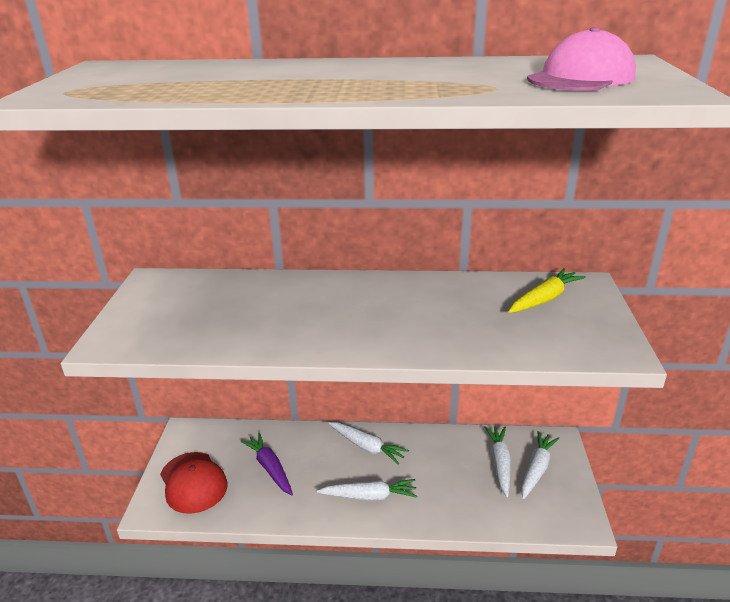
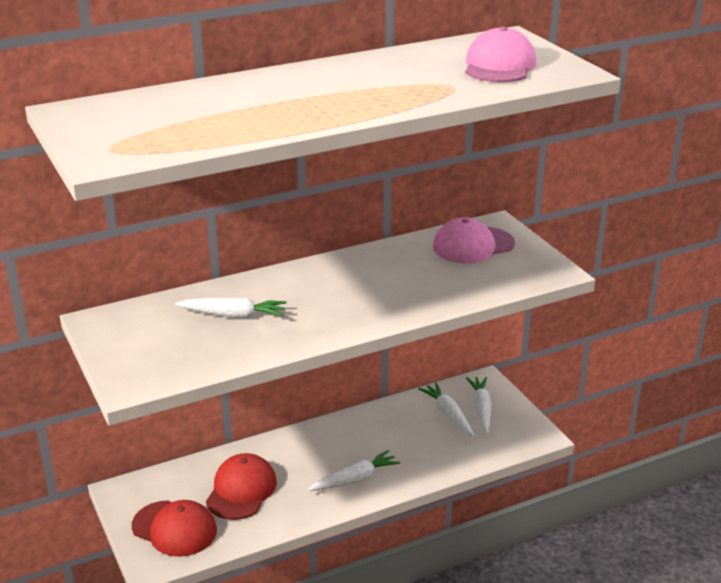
camera: 30 degrees left, 0 degrees up
(269, 468) = (241, 490): purple carrot -> red cap
(367, 447) = (321, 441): white carrot -> white carrot (233, 315)
(544, 299) = (473, 245): yellow carrot -> pink cap

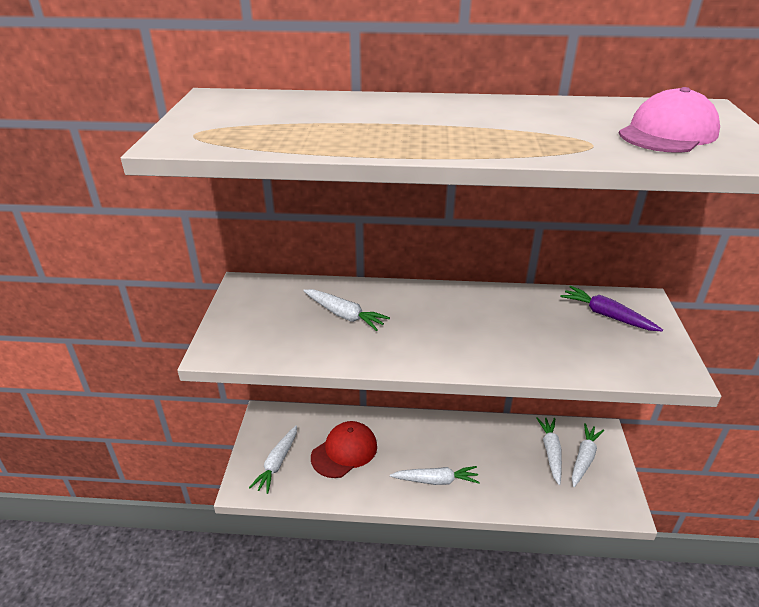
camera: 30 degrees right, 5 degrees up
(174, 528) = (277, 463): red cap -> white carrot
(473, 245) = (606, 315): pink cap -> purple carrot

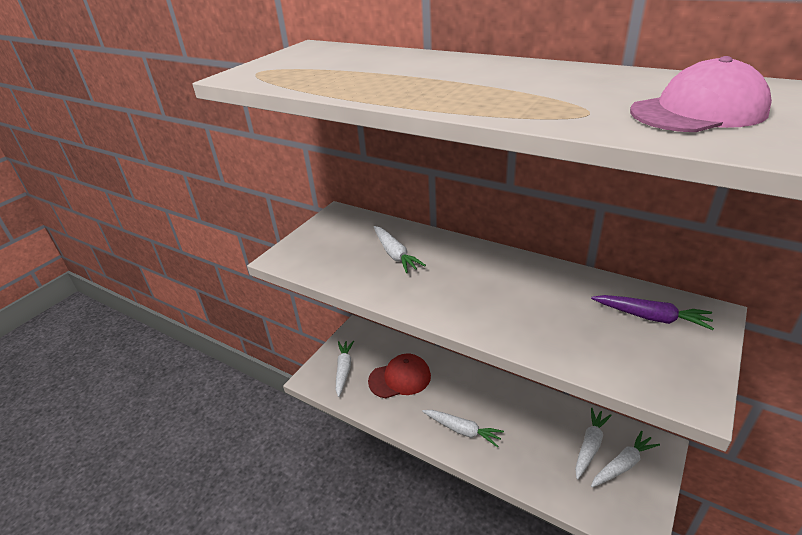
camera: 30 degrees right, 0 degrees up
(277, 463) = (344, 370): white carrot -> white carrot turned 135 degrees clockwise
(606, 315) = (651, 317): purple carrot -> purple carrot turned 135 degrees clockwise

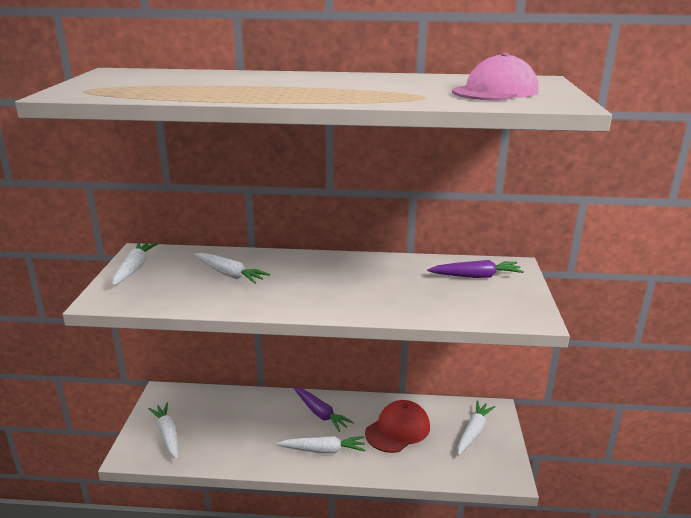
camera: 30 degrees left, 10 degrees down
(400, 378) = (236, 425): red cap -> red cap (398, 429)
(476, 391) = (320, 413): none -> purple carrot
(590, 446) = (441, 426): white carrot -> white carrot (134, 268)

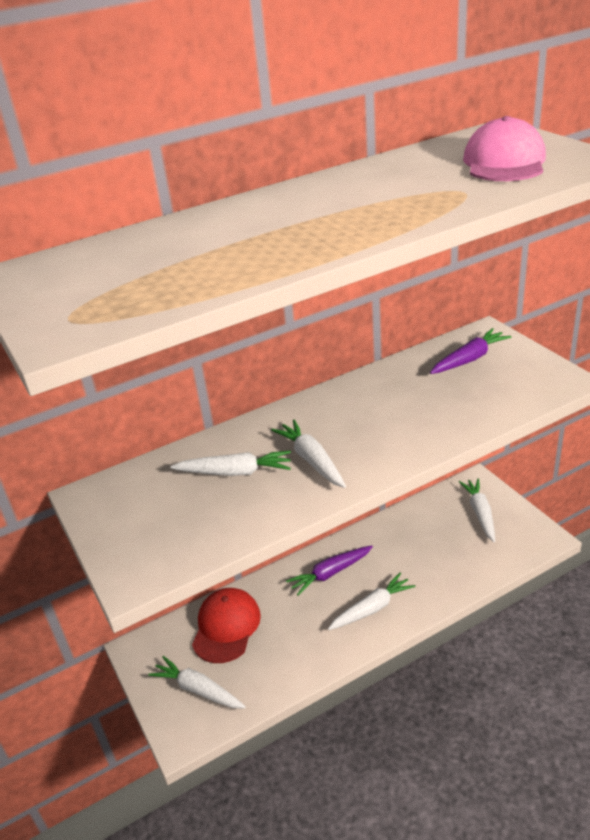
camera: 30 degrees left, 10 degrees up
(134, 268) = (112, 520): white carrot -> white carrot (311, 460)
(320, 413) = (330, 573): purple carrot -> purple carrot turned 135 degrees clockwise
(398, 429) = (416, 548): red cap -> red cap (226, 627)

